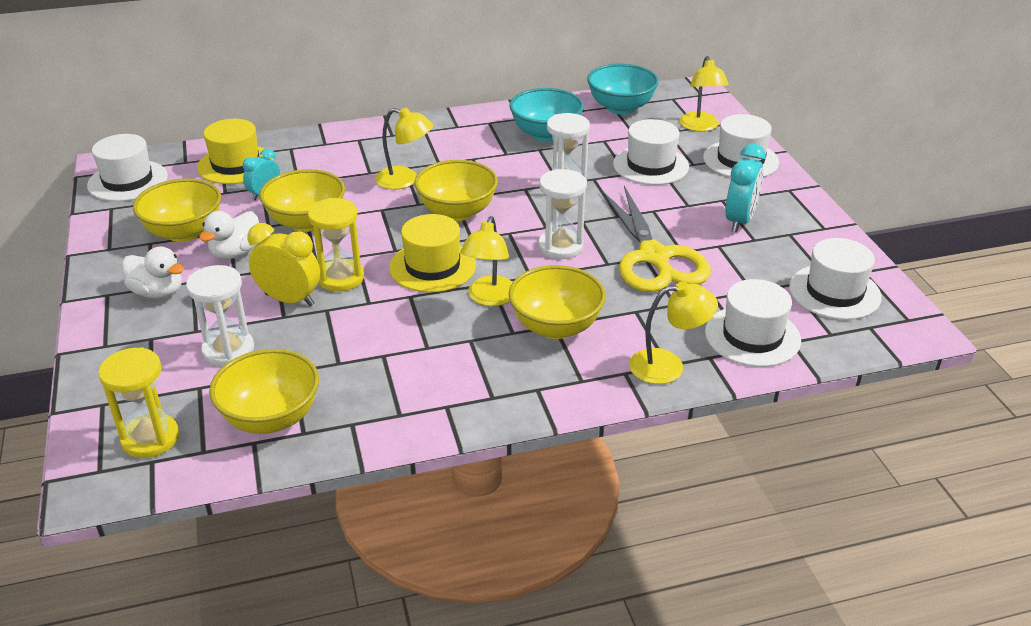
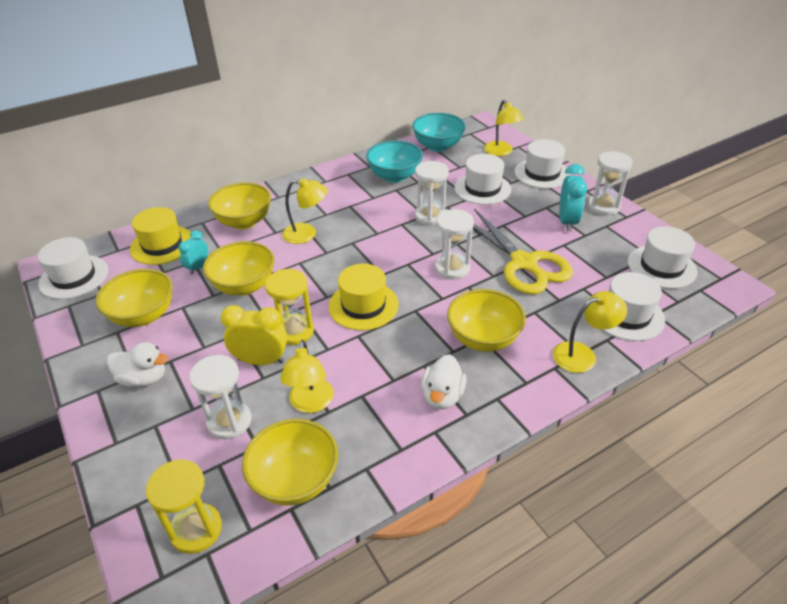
camera: 15 degrees left, 5 degrees up
(236, 253) = (196, 326): white duck -> white duck (442, 396)
(457, 212) = (360, 254): yellow bowl -> yellow bowl (244, 222)
(489, 298) = (421, 324): yellow lamp -> yellow lamp (311, 403)
(800, 211) = (603, 206): none -> white hourglass

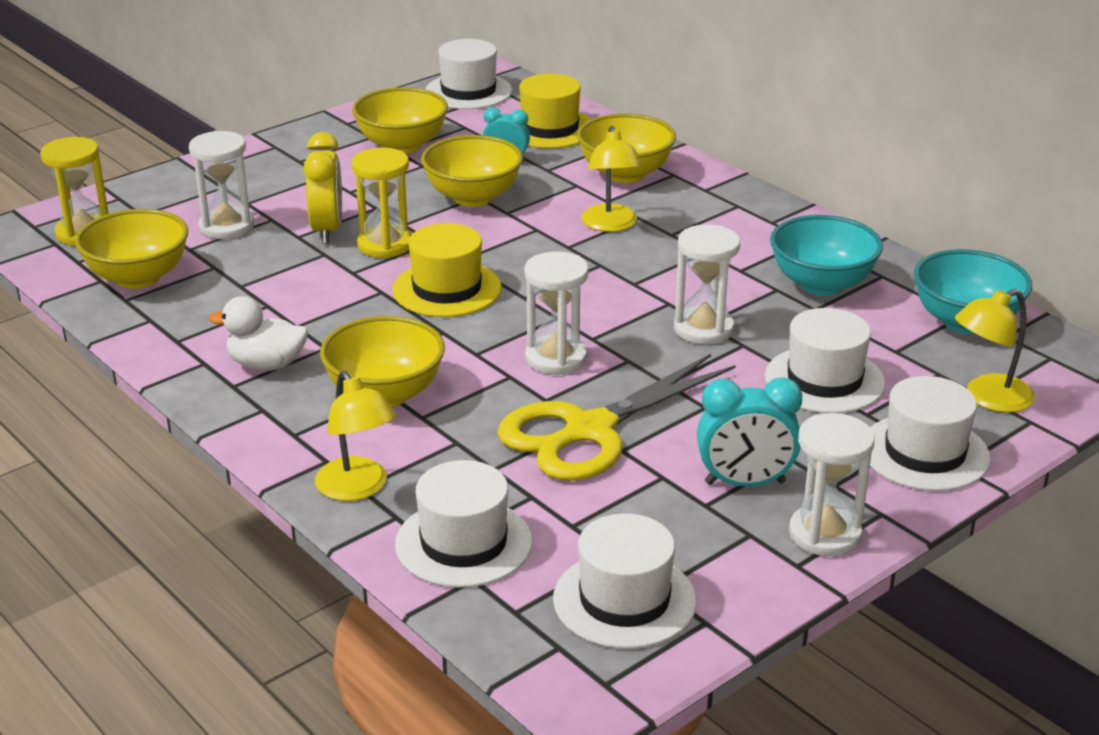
camera: 80 degrees right, 10 degrees down
(143, 378) = (294, 167): white duck -> none
(311, 403) = (253, 272): yellow lamp -> none

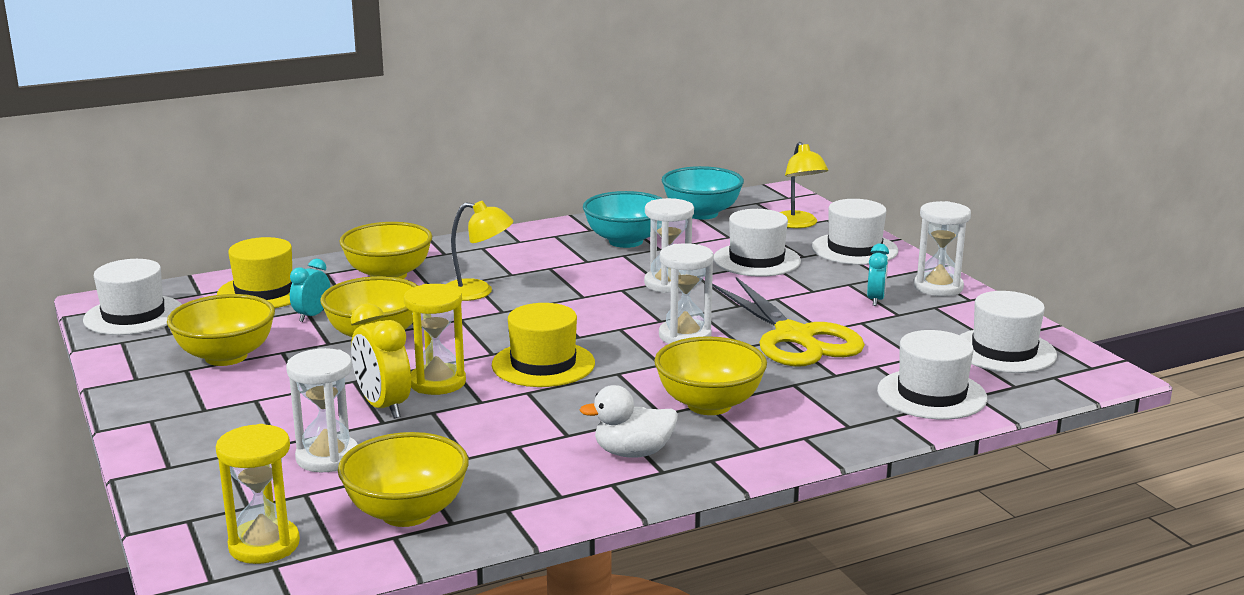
camera: 75 degrees left, 10 degrees down
(266, 365) = (633, 453): white duck -> white duck turned 60 degrees clockwise
(327, 230) = (383, 406): yellow clock -> yellow clock turned 135 degrees counterclockwise
(357, 488) = (850, 427): yellow lamp -> none
(745, 483) = (875, 300): turquoise clock -> turquoise clock, size x0.63

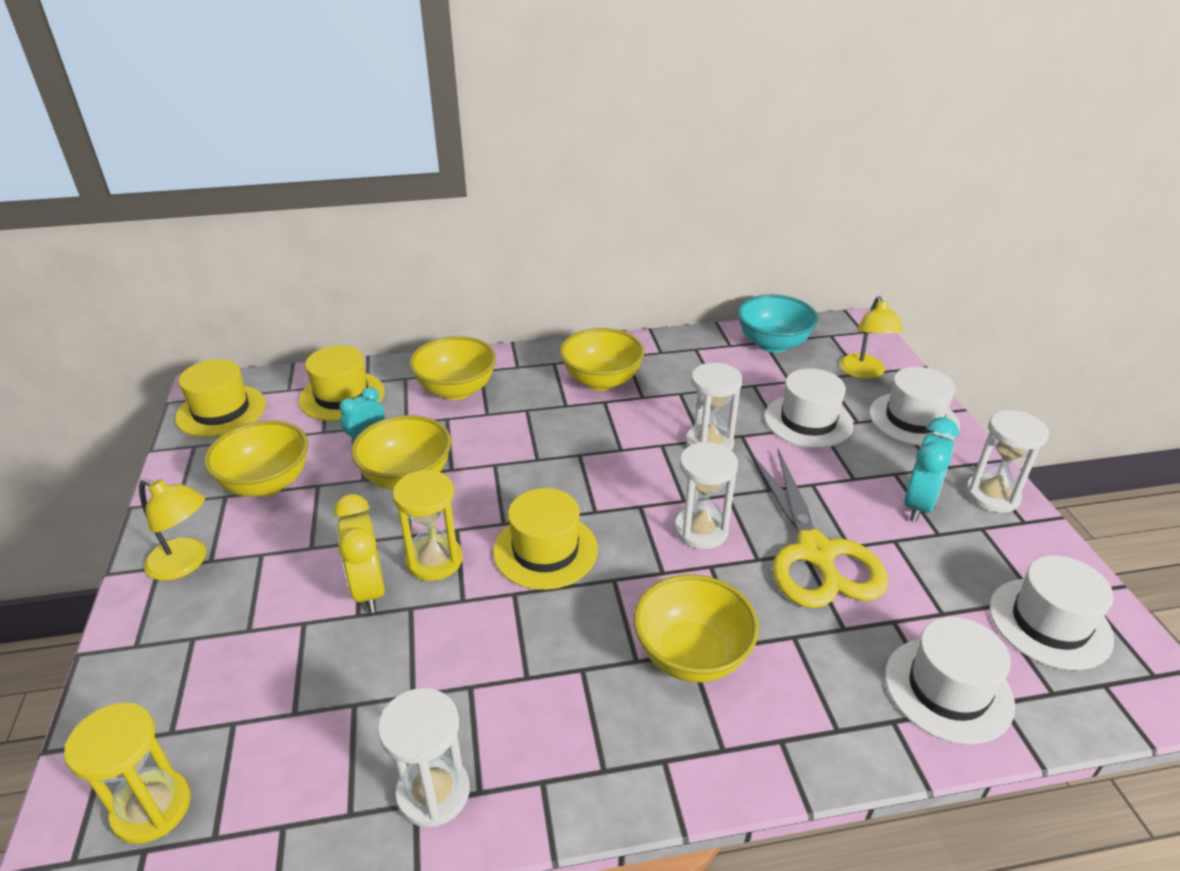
camera: 15 degrees right, 15 degrees up
(133, 315) = (221, 411): white hat -> yellow hat
(327, 457) = (281, 664): white hourglass -> white hourglass (433, 793)
(406, 513) = (312, 784): yellow bowl -> yellow bowl (601, 381)
(478, 292) = (525, 426): yellow lamp -> yellow lamp (186, 563)
(625, 241) = (688, 374): turquoise bowl -> none
(633, 453) = (583, 727): white duck -> none
(875, 300) = (918, 505): turquoise clock -> turquoise clock, size x1.59

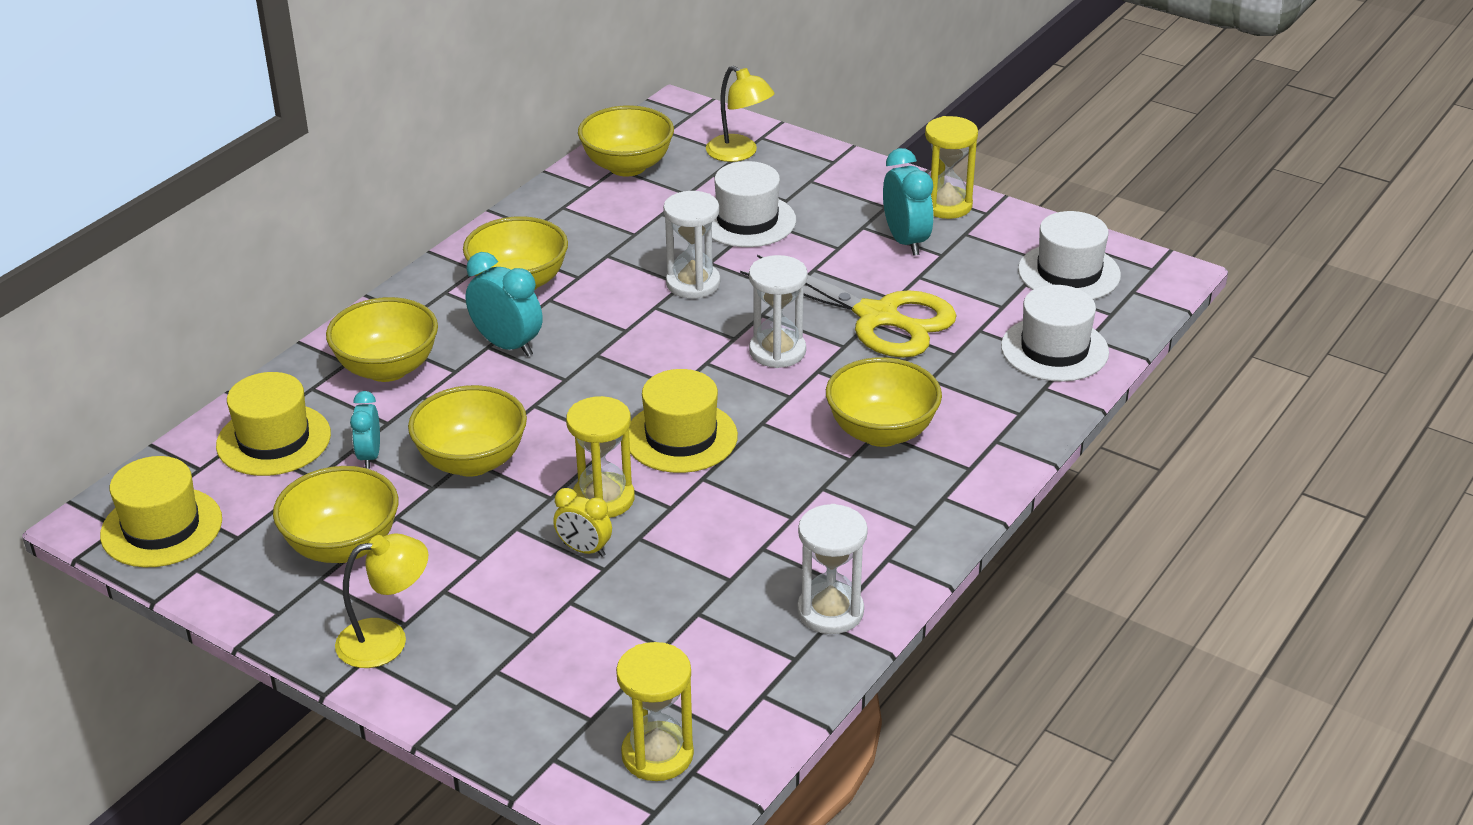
camera: 45 degrees left, 0 degrees up
(369, 589) = (584, 549): yellow clock -> yellow clock, size x0.63
(538, 416) = (507, 345): none -> turquoise clock
(773, 344) = (627, 166): turquoise bowl -> yellow bowl
(913, 419) = (825, 174): white hat -> none
(992, 495) = (946, 205): white hourglass -> yellow hourglass

